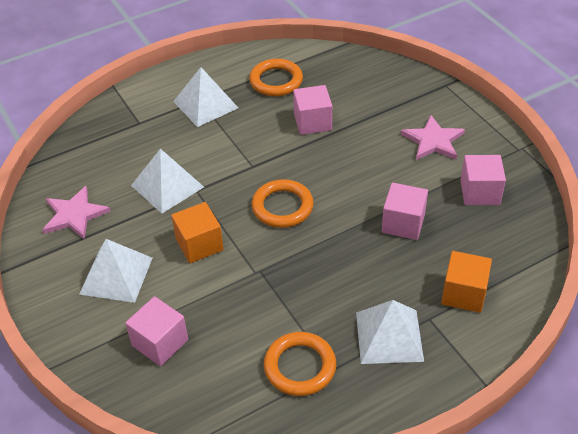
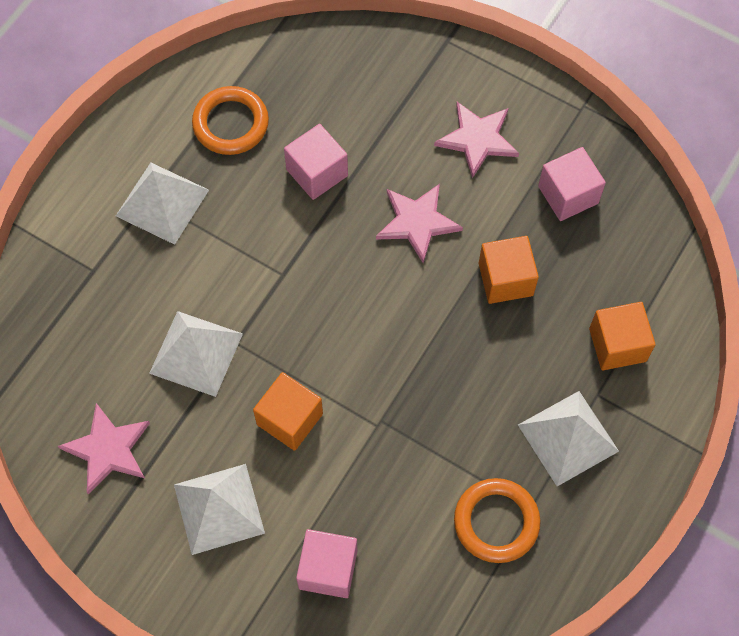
camera: 30 degrees left, 20 degrees up
(282, 207) = (355, 319): orange ring -> none
(361, 170) = (417, 222): none -> pink star
(403, 223) = (505, 279): pink cube -> orange cube

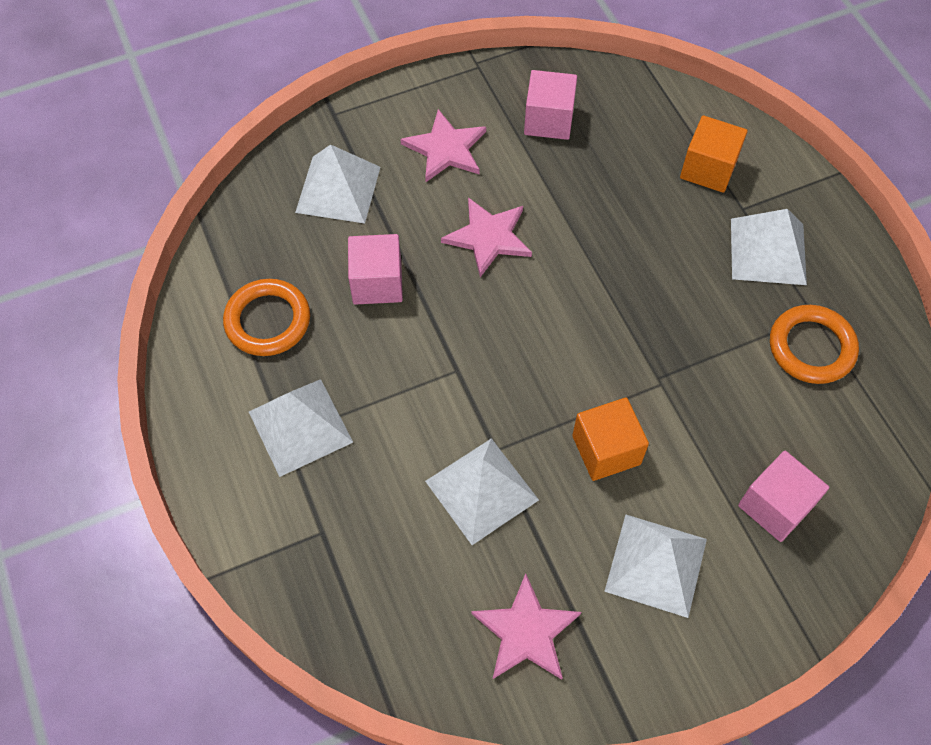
camera: 55 degrees left, 5 degrees down
(379, 91) = (338, 189): none -> white pyramid
(505, 279) = (592, 207): orange cube -> none

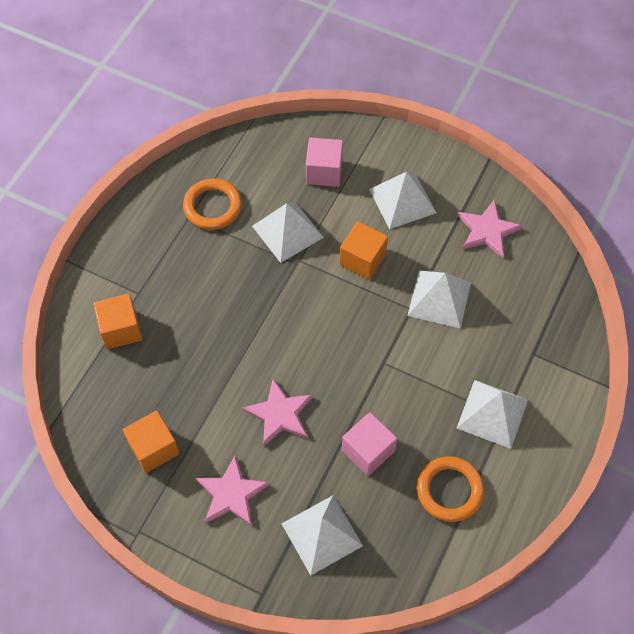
camera: 130 degrees left, 0 degrees up
(548, 120) = (154, 448): pink cube -> orange cube
(768, 251) = (161, 262): white pyramid -> white pyramid (287, 231)

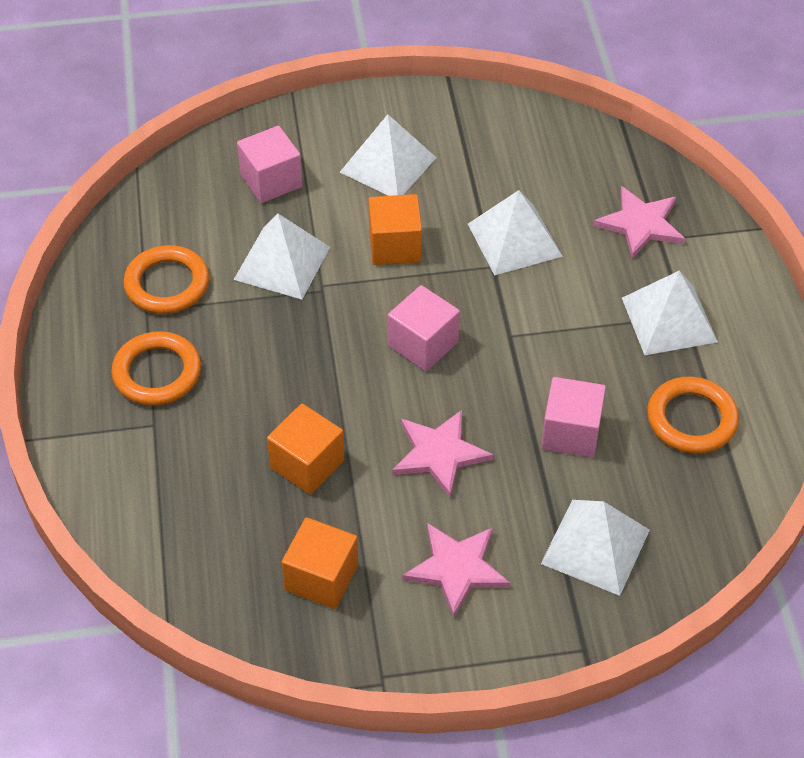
camera: 35 degrees left, 10 degrees down
(121, 329) = (166, 475): orange cube -> orange cube (307, 464)
(164, 261) = (157, 373): none -> orange ring
(327, 336) = (423, 344): none -> pink cube
(487, 230) = (507, 147): pink star -> pink star (640, 224)

